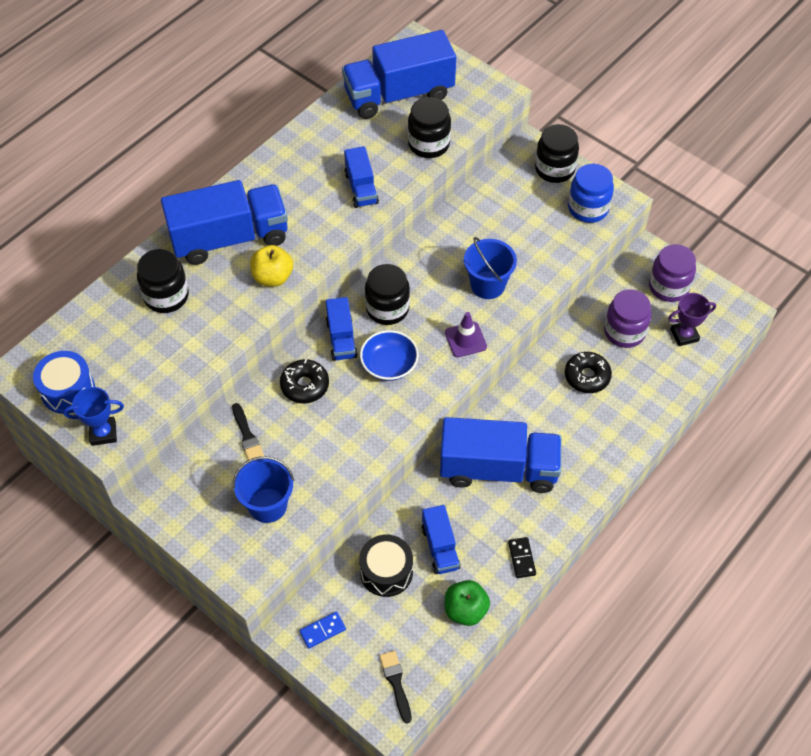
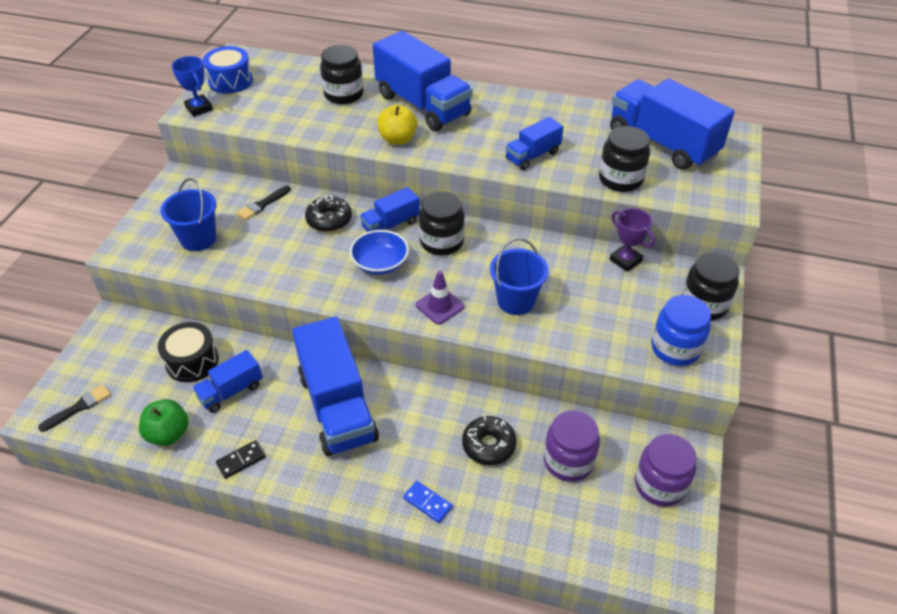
camera: 65 degrees right, 10 degrees down
(322, 631) = (120, 339): blue domino -> blue domino (427, 503)
(684, 335) = (603, 523): purple trophy -> purple trophy (625, 260)

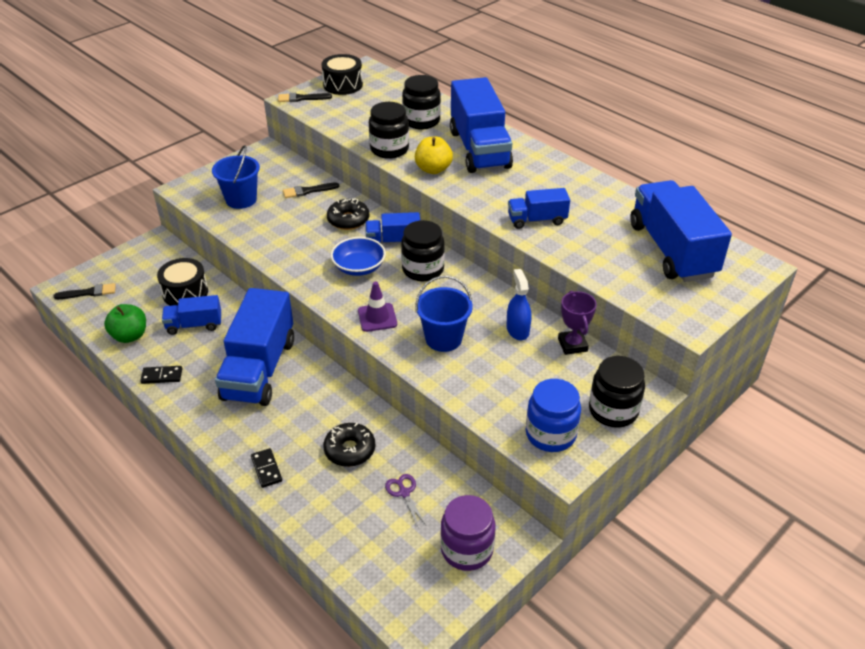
camera: 30 degrees right, 5 degrees down
(199, 108) = (301, 98): blue trophy -> black brush
(230, 81) = (343, 85): blue drum -> black drum
(427, 503) = (266, 469): blue domino -> black domino
(568, 461) = (404, 493): purple jar -> purple scissors
(571, 265) = (517, 330): none -> blue spray bottle
(620, 179) = (599, 266): black jar -> black jar (389, 149)

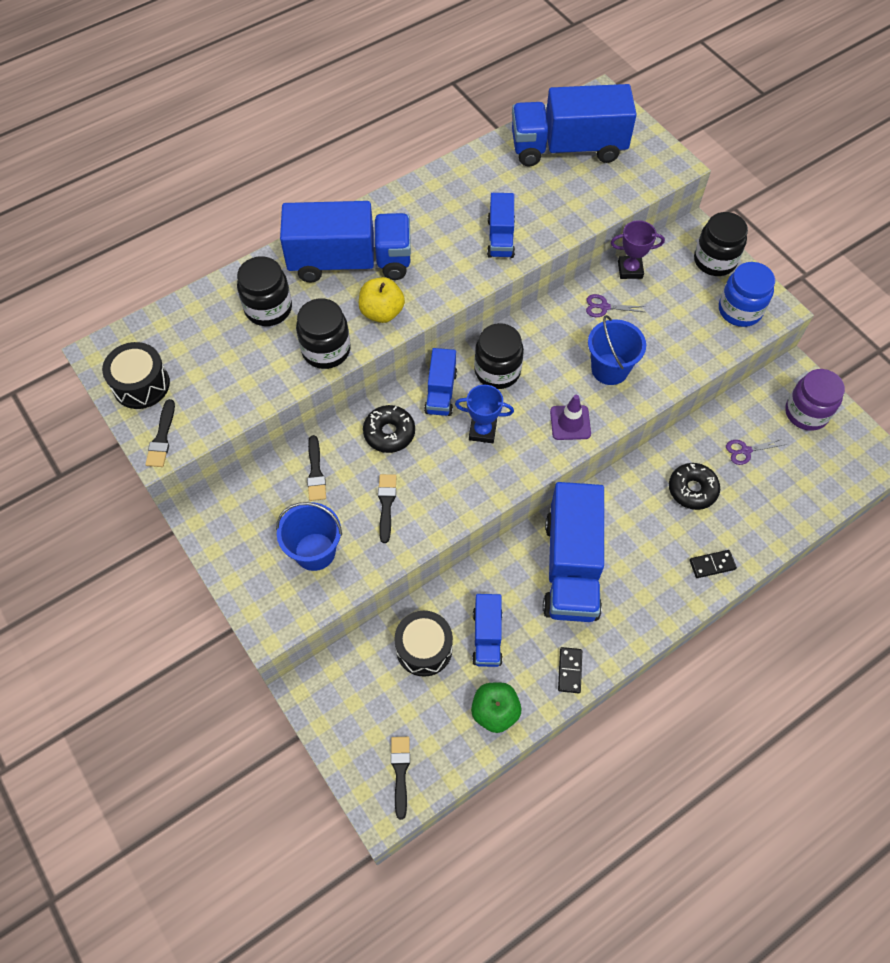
camera: 80 degrees left, 20 degrees up
(259, 369) = (571, 567): blue truck -> blue truck turned 75 degrees clockwise
(283, 226) = (386, 504): none -> black brush
(359, 267) = (482, 431): blue bowl -> blue trophy
(517, 330) = (604, 307): blue spray bottle -> purple scissors

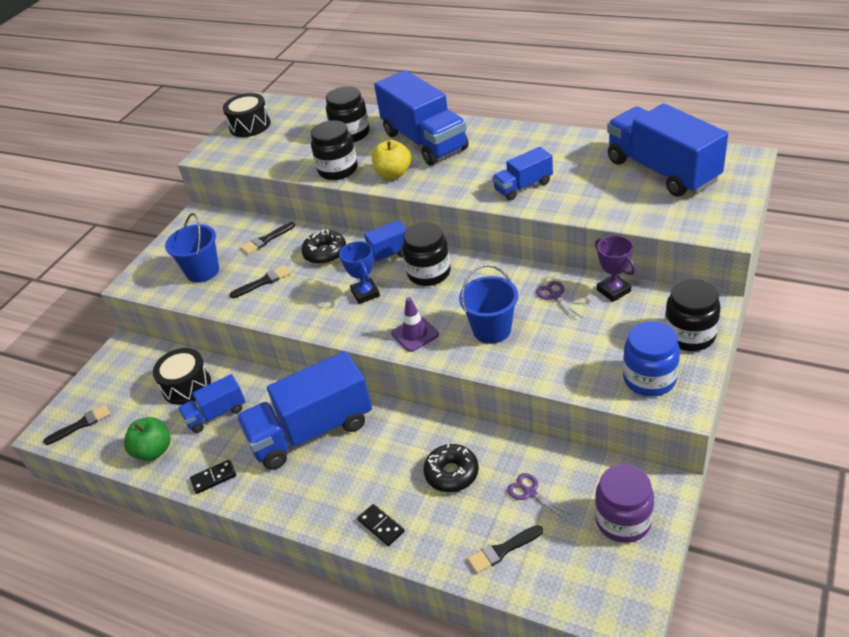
camera: 65 degrees right, 20 degrees down
(162, 438) = (216, 151): black brush -> black brush (502, 550)

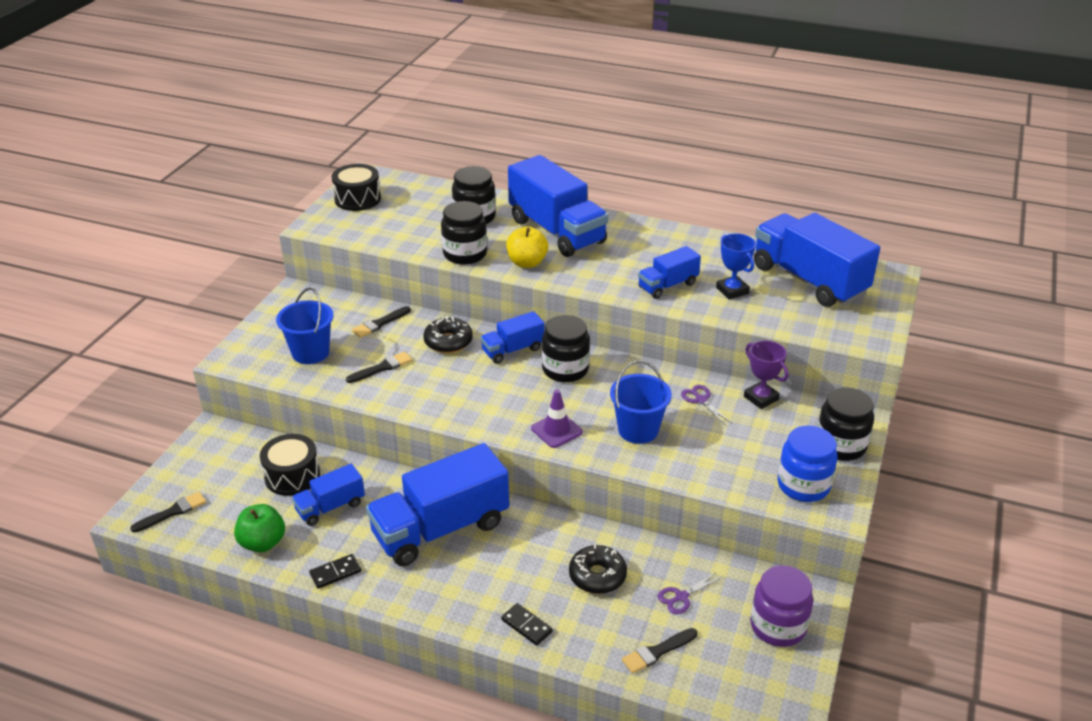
camera: 10 degrees left, 5 degrees down
(365, 293) = (498, 386): blue trophy -> blue trophy (732, 290)
(530, 492) = (681, 597): purple scissors -> purple scissors turned 75 degrees counterclockwise

